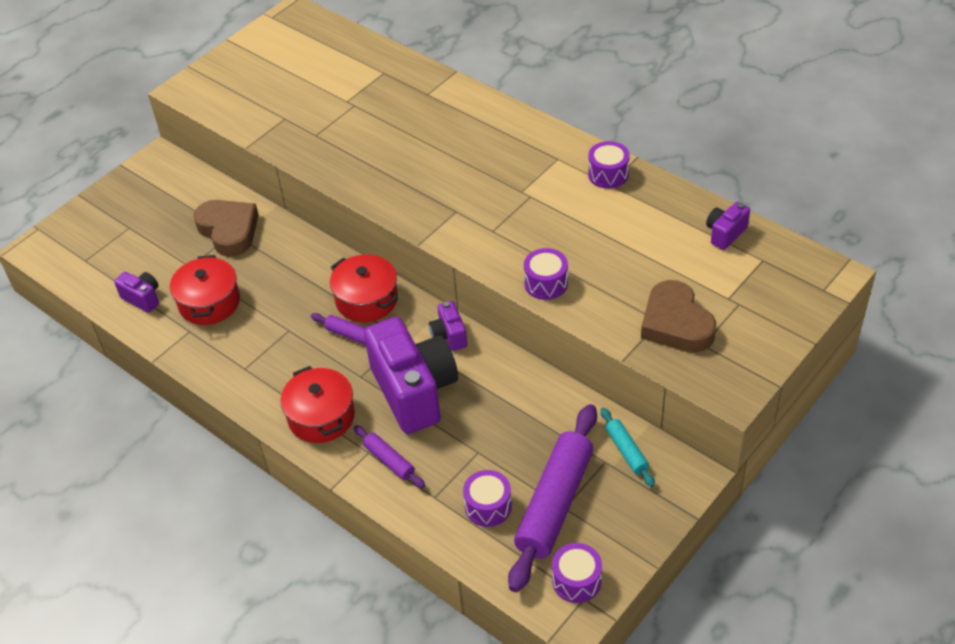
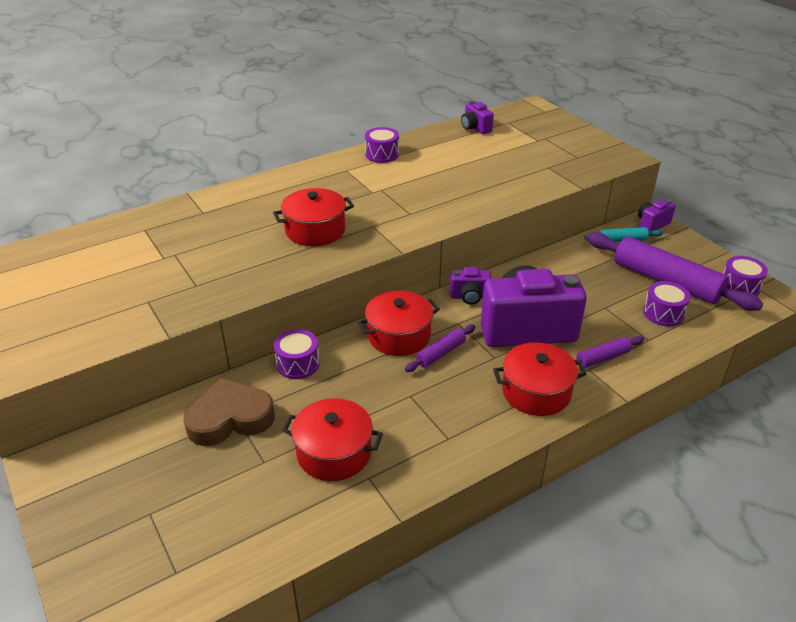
camera: 75 degrees left, 10 degrees down
(142, 298) = (289, 516): purple camera -> purple camera (652, 224)
(430, 175) = (315, 230): none -> red pot
(546, 283) = (486, 202): purple drum -> purple drum (298, 364)
(676, 323) = (554, 162): brown heart -> none

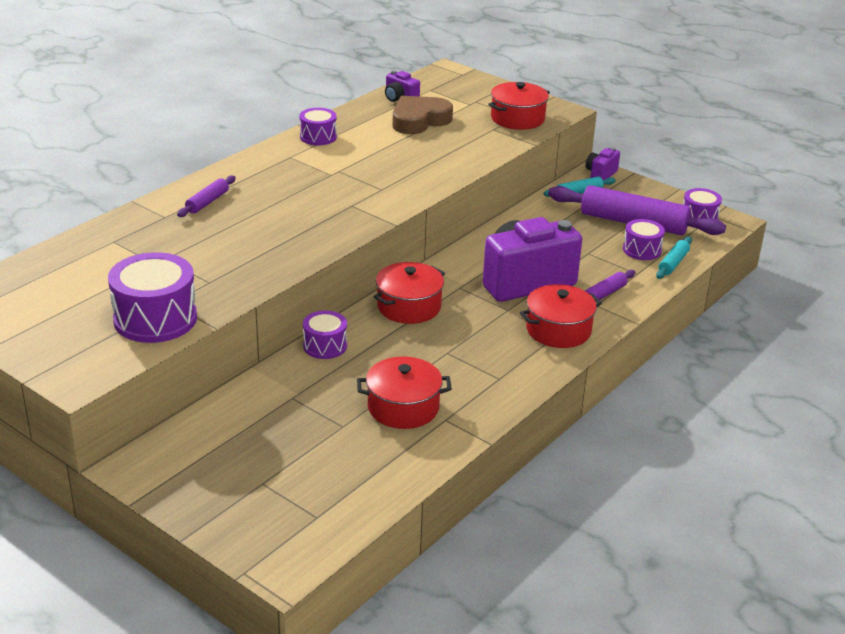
camera: 20 degrees left, 5 degrees down
(123, 316) = (155, 319): none -> purple drum
(230, 418) = (288, 400): brown heart -> brown heart (419, 120)
(315, 230) = (296, 217): red pot -> red pot (517, 118)
(440, 353) = (456, 314): purple rolling pin -> purple rolling pin (207, 202)
(469, 297) = (458, 263): purple camera -> none
(692, 334) = (673, 263): none -> turquoise rolling pin

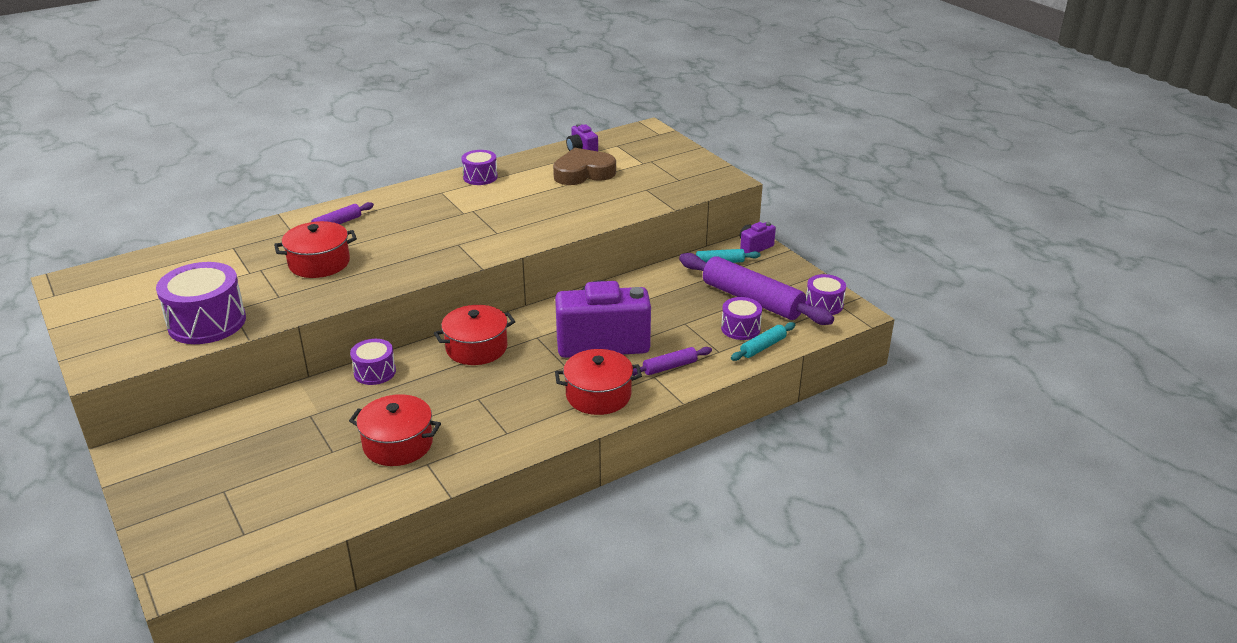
camera: 20 degrees right, 0 degrees up
(517, 118) = (677, 182): red pot -> red pot (319, 263)

